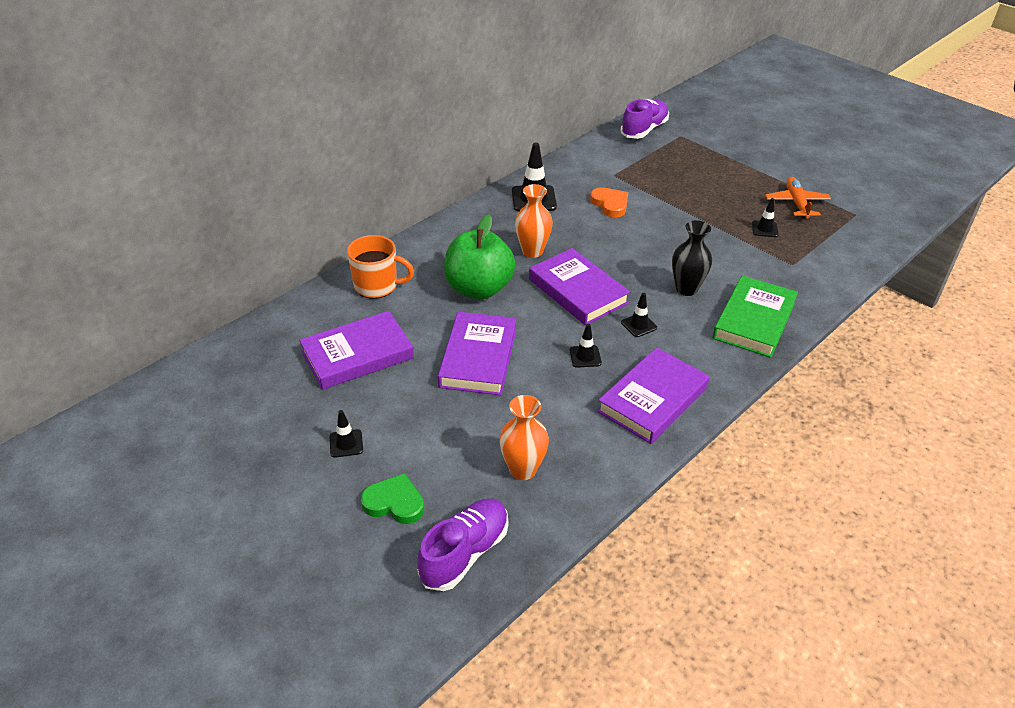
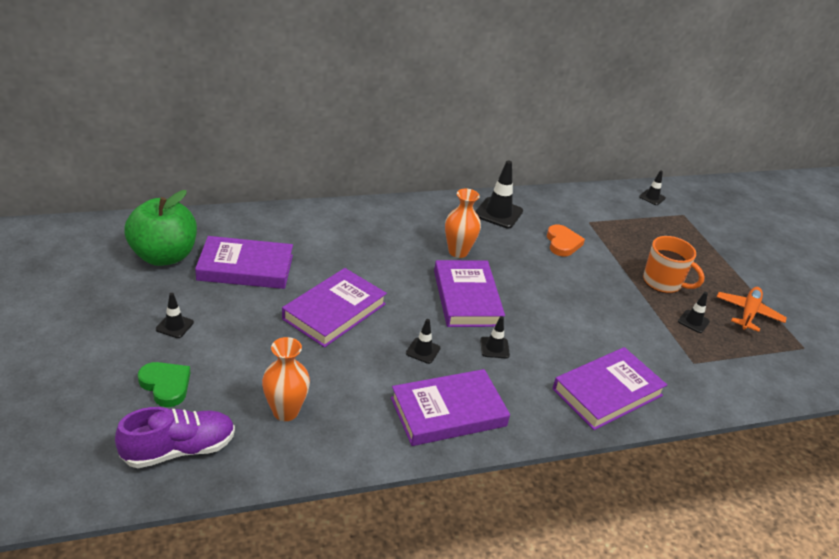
camera: 25 degrees right, 5 degrees down
(377, 286) = (309, 226): orange mug -> orange mug (663, 282)
(479, 288) = (386, 261): green apple -> green apple (164, 256)
(644, 130) = (652, 197): purple shoe -> black traffic cone
(686, 289) = (567, 338): black vase -> none
(754, 320) = (607, 392): green book -> purple book

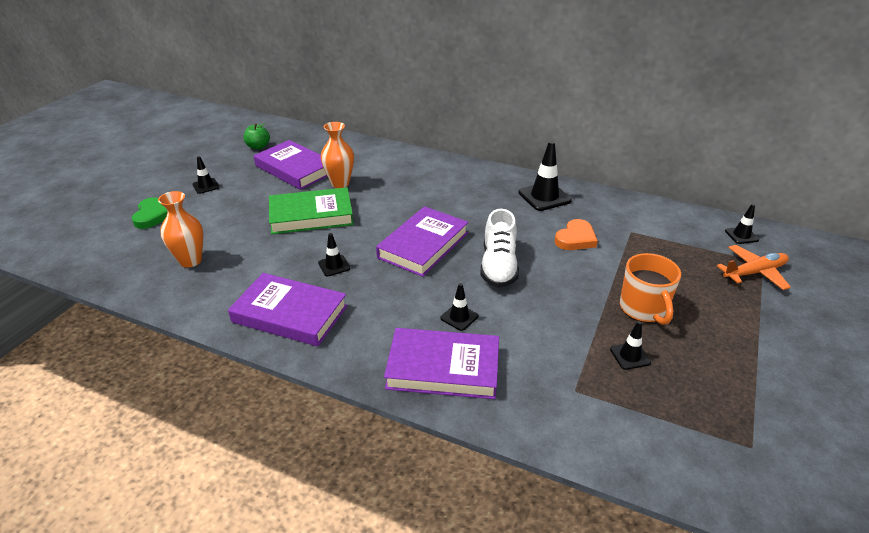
camera: 45 degrees right, 0 degrees up
(164, 256) = (258, 146): green apple -> green apple, size x0.48
(179, 450) = (106, 253): purple shoe -> none
(334, 311) = (311, 215): purple book -> green book
(458, 252) = (465, 211): orange vase -> orange vase (340, 183)
(494, 348) = (393, 288): black traffic cone -> black traffic cone (459, 317)
(542, 291) = (498, 266): none -> white shoe
(748, 313) = (717, 379): orange plane -> orange plane (754, 272)

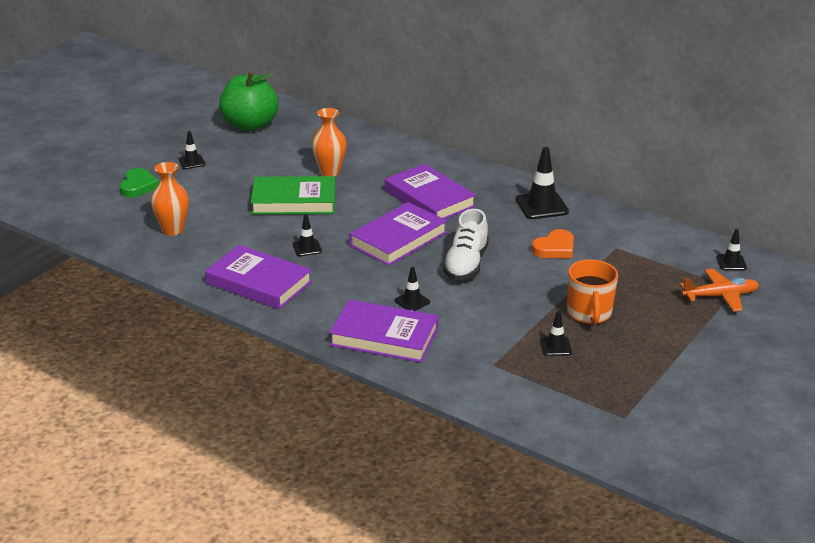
camera: 10 degrees right, 5 degrees down
(258, 146) = (250, 125): green apple -> green apple, size x2.10
(295, 169) = (285, 153): purple book -> purple book (429, 198)

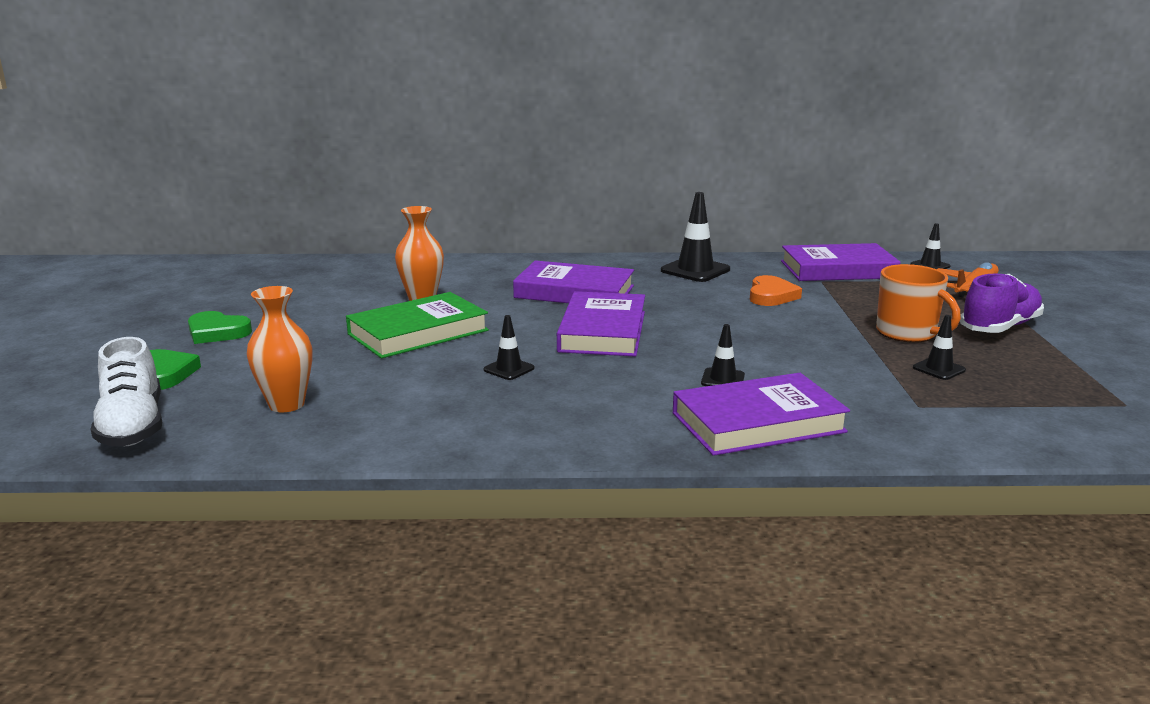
camera: 35 degrees left, 10 degrees down
(192, 162) = (217, 332): black traffic cone -> green heart
(250, 125) = (254, 284): green apple -> none
(259, 282) = (503, 422): purple book -> purple book (838, 269)
(466, 264) = (714, 331): white shoe -> white shoe (133, 426)
(665, 334) = (999, 327): none -> purple shoe

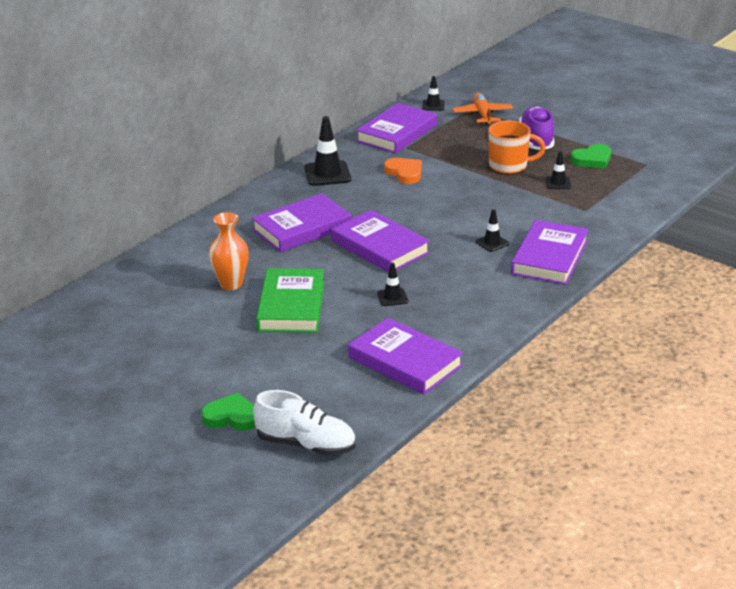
camera: 50 degrees left, 10 degrees up
(217, 332) = (178, 379): green heart -> green heart (592, 159)
(286, 404) = (344, 384): orange vase -> none
(376, 420) = (405, 362): none -> purple book

